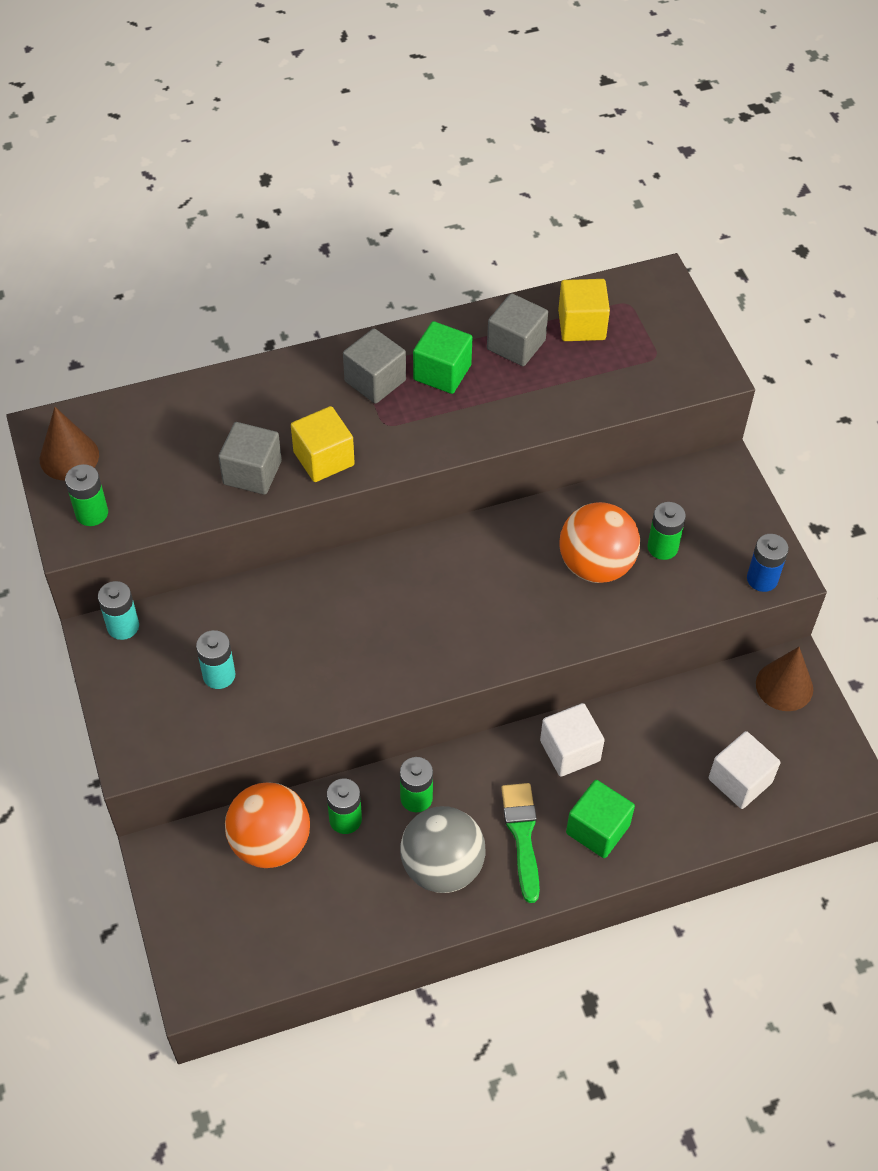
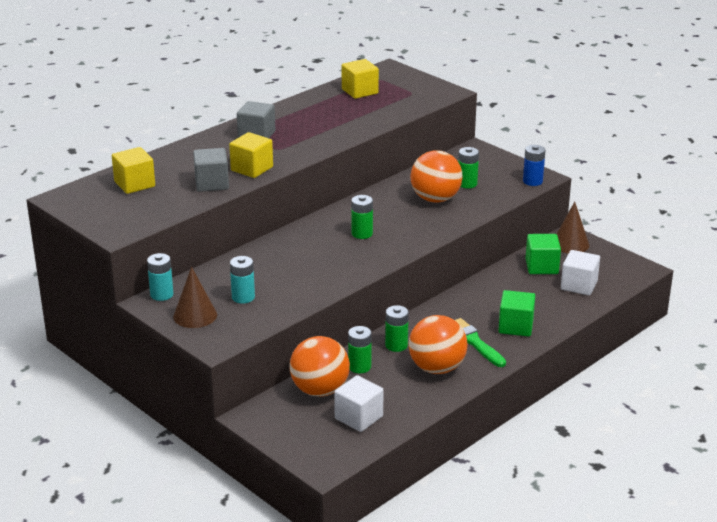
camera: 25 degrees left, 25 degrees down
(69, 457) = (85, 204): brown cone -> brown cone (195, 315)
(92, 513) = (121, 222): green battery -> green battery (362, 234)
(154, 435) = (134, 184): none -> yellow cube
(442, 372) = (294, 124): green cube -> green cube (541, 266)
(442, 867) = (437, 368): grey ball -> orange ball
(516, 345) = (328, 105): grey cube -> none
(570, 751) = (472, 301): white cube -> white cube (358, 417)

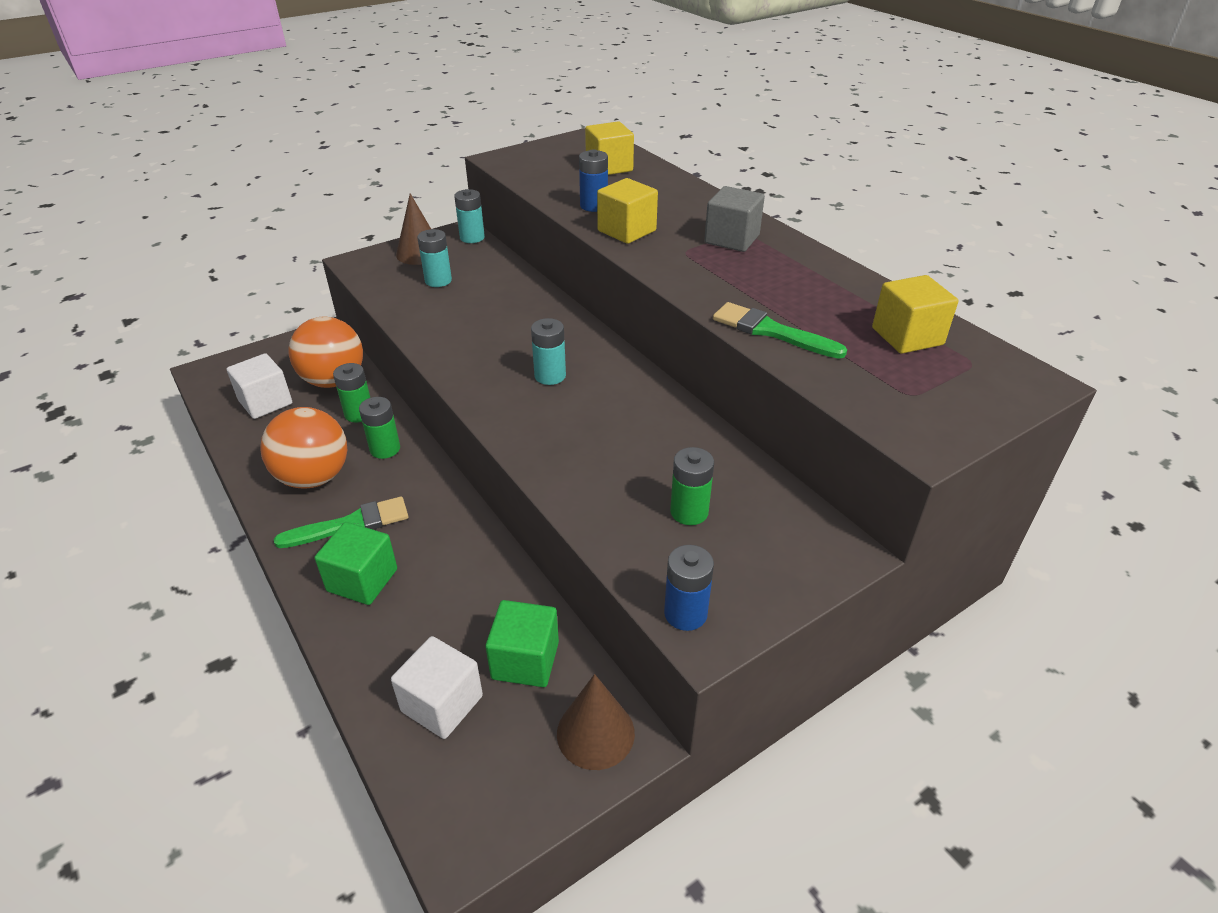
camera: 100 degrees right, 10 degrees up
(212, 183) = (594, 206): grey cube -> blue battery
(362, 234) = (550, 376): green battery -> turquoise battery
(368, 122) = (771, 331): none -> green brush
(435, 199) = (638, 463): orange ball -> none

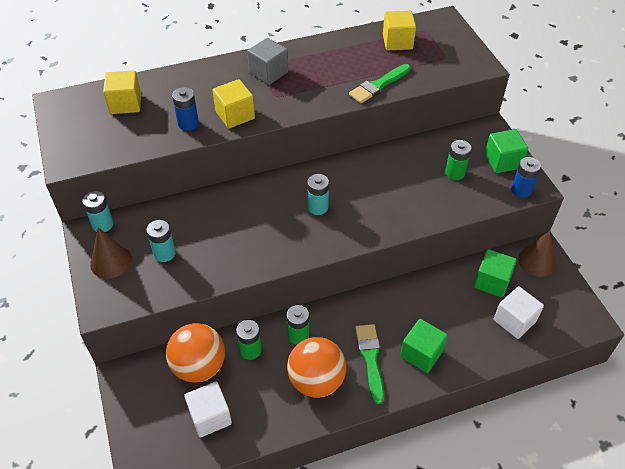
camera: 75 degrees left, 10 degrees up
(755, 578) = (502, 161): none -> green cube

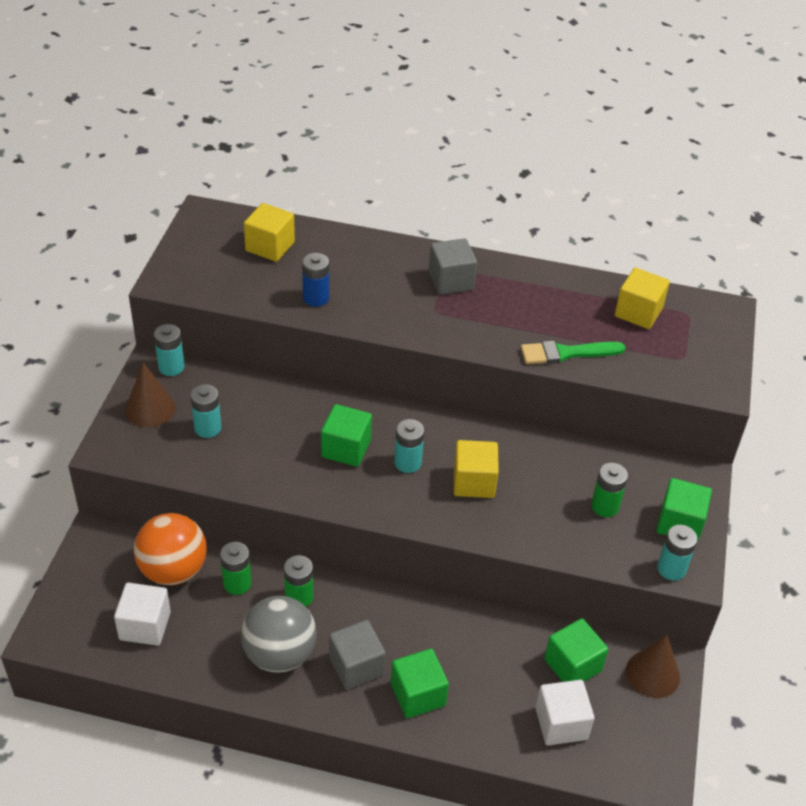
camera: 30 degrees right, 5 degrees down
(235, 115) = (373, 312): yellow cube -> yellow cube (474, 482)
(271, 218) = (346, 448): none -> green cube
(316, 380) = (279, 654): orange ball -> grey ball
(370, 358) = (356, 666): green brush -> grey cube
(521, 190) = (671, 569): blue battery -> turquoise battery

